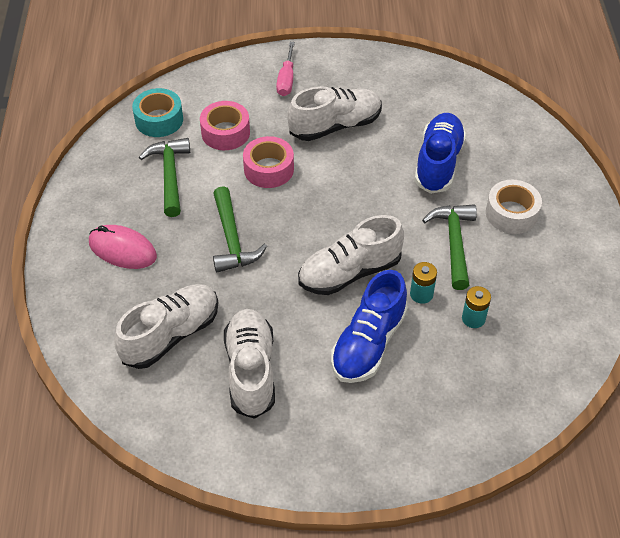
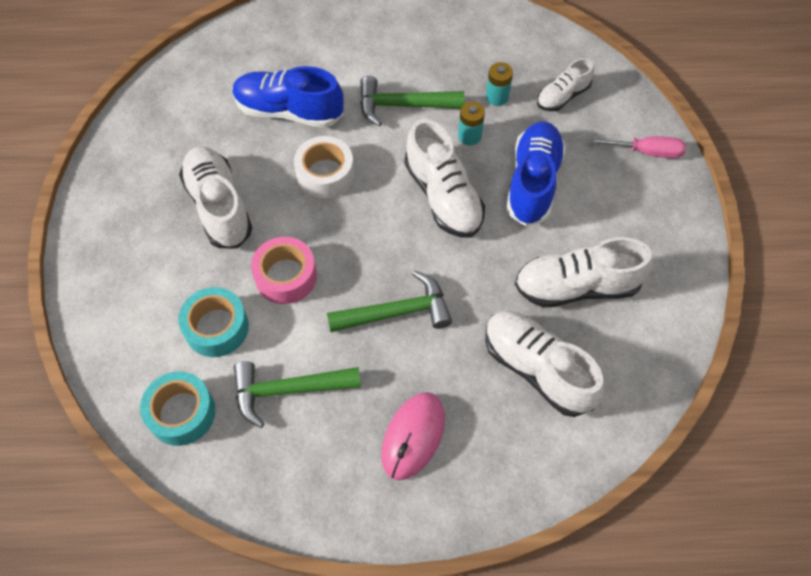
camera: 90 degrees left, 10 degrees up
(225, 133) = (216, 327): pink tape -> turquoise tape
(286, 79) = (126, 259): pink screwdriver -> pink screwdriver (646, 152)
(368, 343) = (533, 182): blue shoe -> blue shoe turned 105 degrees counterclockwise
(481, 377) = (562, 96): none -> white shoe
(511, 213) = (364, 56): white tape -> white tape (325, 174)

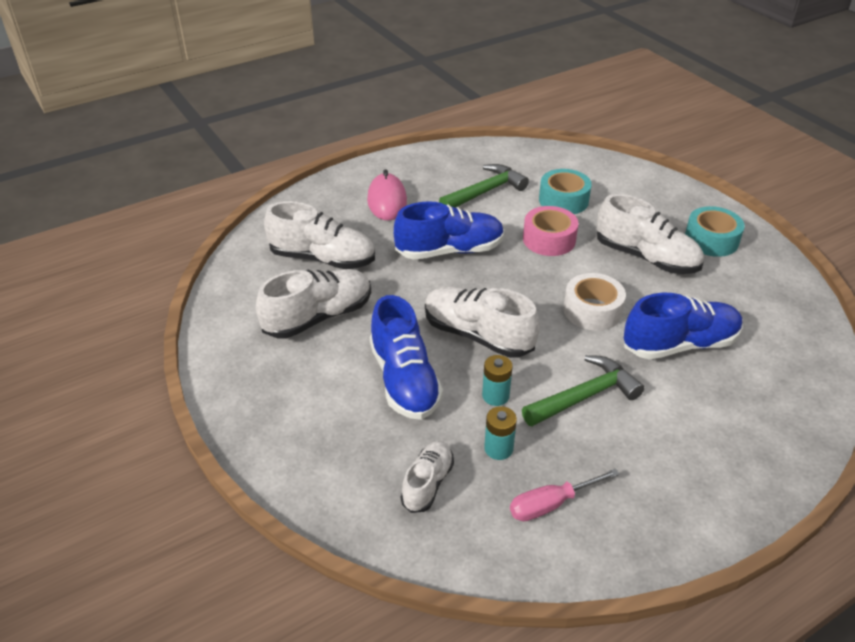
camera: 150 degrees right, 20 degrees down
(181, 413) = (538, 163): turquoise tape -> turquoise tape (711, 240)
(397, 312) = (450, 251): green hammer -> blue shoe
(646, 152) = (301, 460): pink screwdriver -> pink screwdriver (551, 504)

